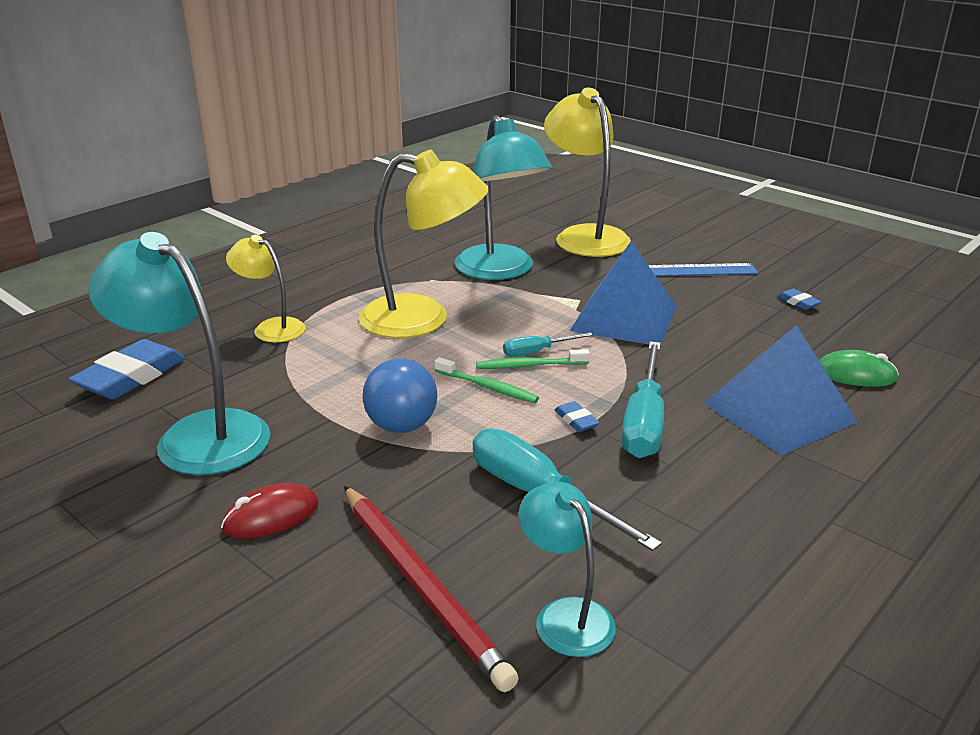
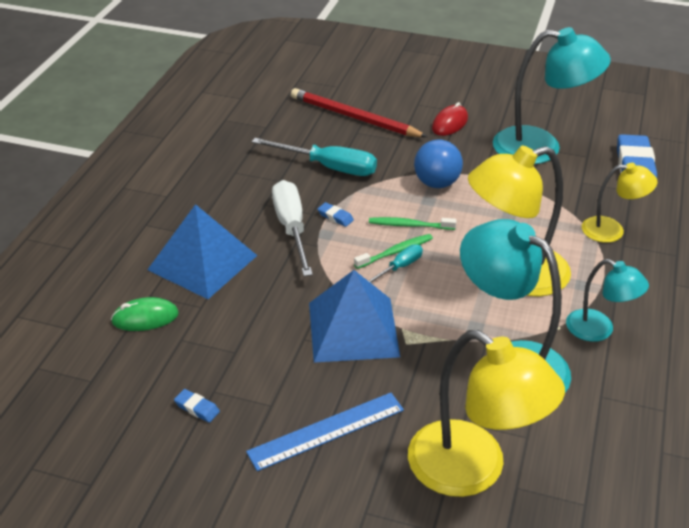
camera: 155 degrees right, 10 degrees up
(565, 615) = (285, 123): turquoise lamp -> turquoise lamp (599, 330)
(644, 422) = (291, 228): turquoise screwdriver -> white screwdriver

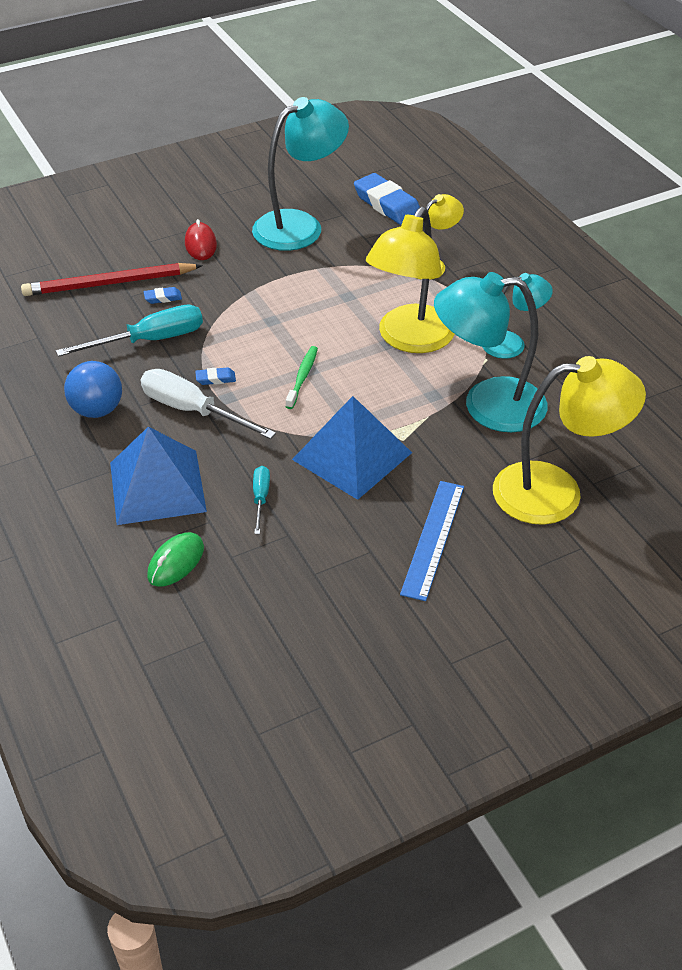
camera: 45 degrees left, 5 degrees up
(197, 408) = (320, 594): blue eraser -> blue eraser (163, 298)
(399, 267) = (321, 387): turquoise screwdriver -> turquoise screwdriver (260, 498)
(409, 225) = (284, 349): green toothbrush -> none
(436, 183) = (259, 302): blue ball -> blue ball (97, 410)

